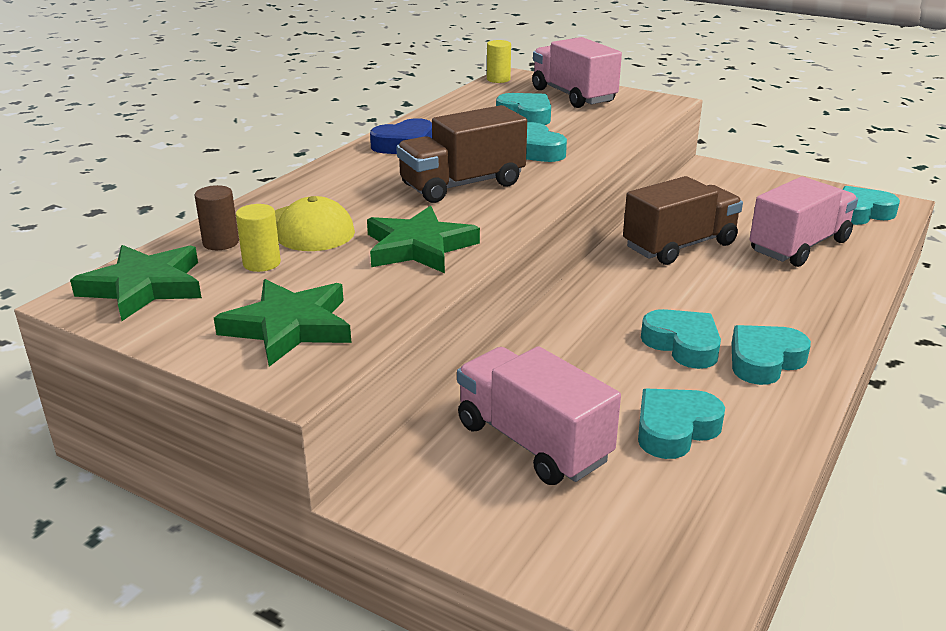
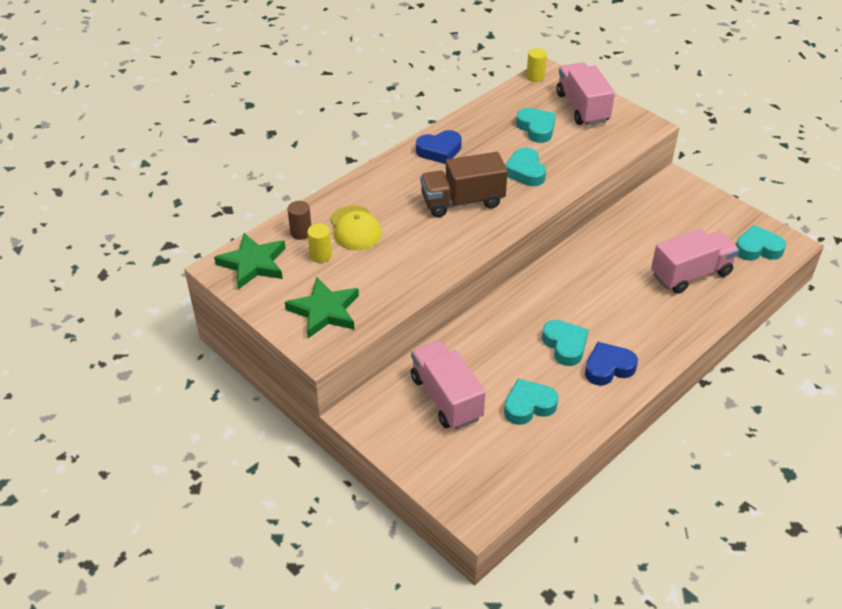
camera: 15 degrees right, 15 degrees up
(419, 247) = (415, 258): green star -> none
(679, 246) = (607, 259): brown truck -> none
(764, 361) = (608, 368): turquoise heart -> blue heart

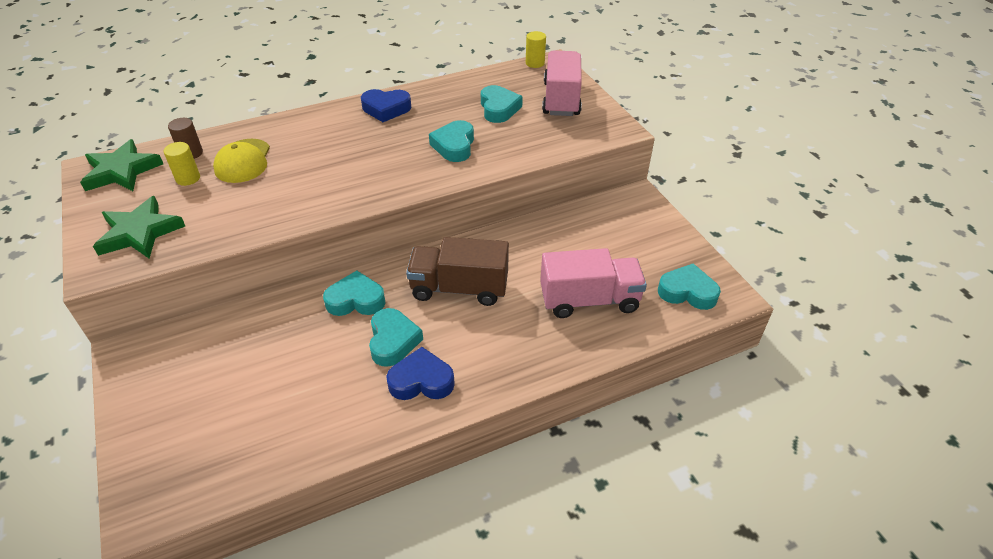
camera: 20 degrees right, 0 degrees up
(446, 398) = (225, 362): pink truck -> none
(462, 201) = (367, 160): brown truck -> brown truck (459, 288)
(528, 405) = (302, 398): turquoise heart -> turquoise heart (356, 300)

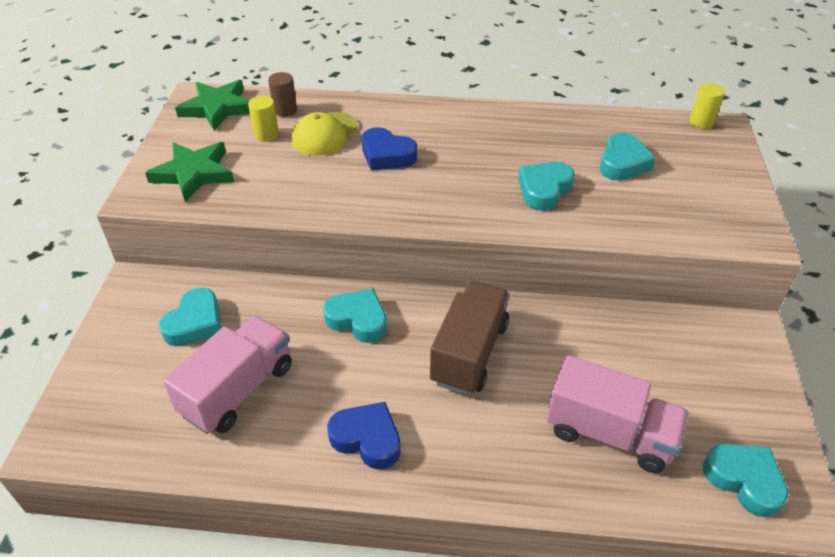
camera: 30 degrees right, 0 degrees up
(386, 109) = (497, 124): blue heart -> blue heart (387, 155)
(393, 341) = (366, 381): turquoise heart -> turquoise heart (195, 323)
(459, 288) = (469, 353): brown truck -> brown truck turned 75 degrees clockwise
(561, 99) = (707, 176): pink truck -> pink truck (238, 390)

